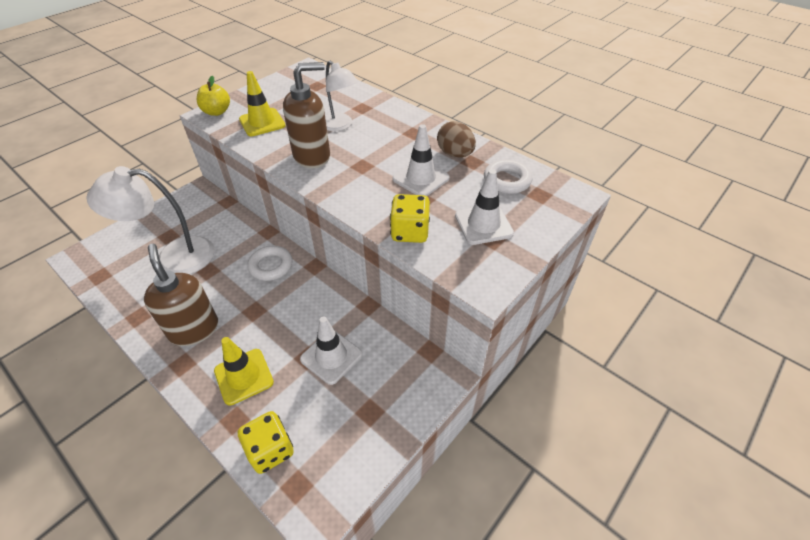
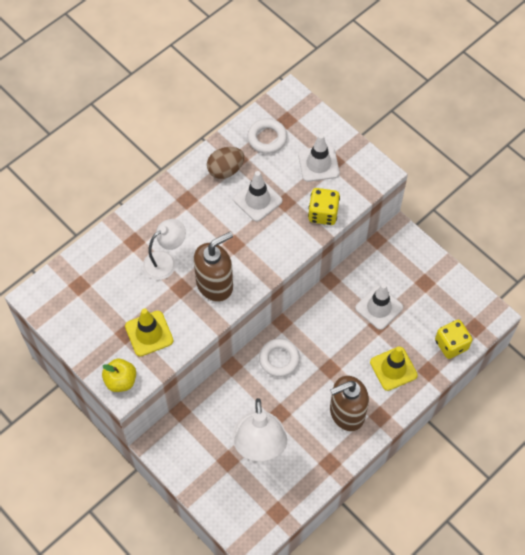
camera: 85 degrees left, 15 degrees up
(312, 156) = (215, 284): brown soap dispenser -> brown soap dispenser turned 75 degrees clockwise

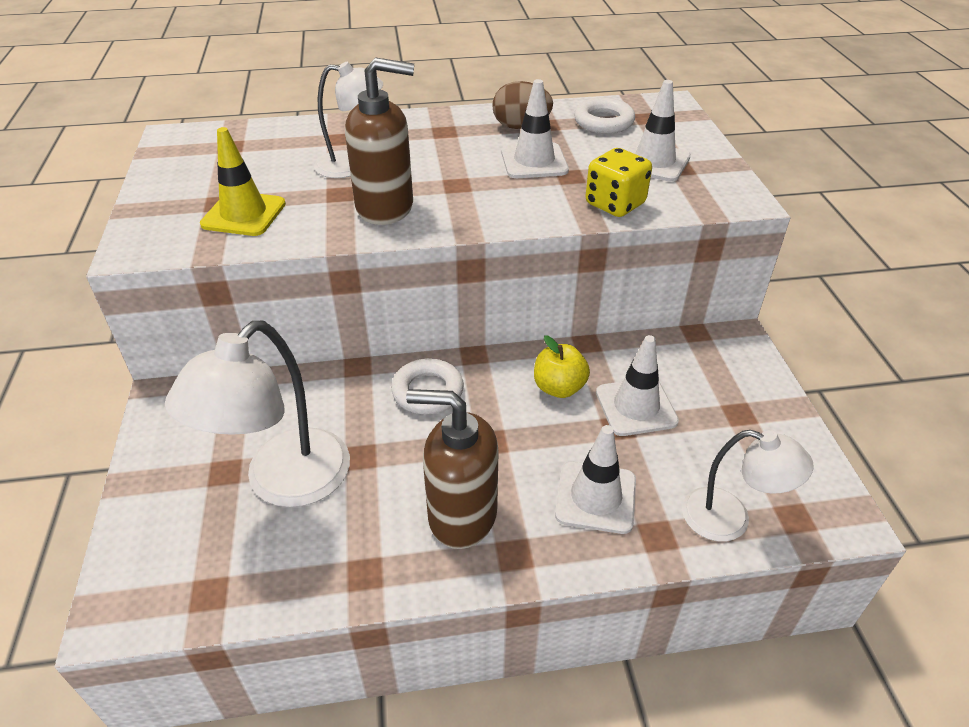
camera: 35 degrees right, 20 degrees down
(121, 381) = (146, 239): yellow apple -> yellow apple (559, 388)
(393, 368) = (595, 497): yellow traffic cone -> white traffic cone
(451, 344) = (730, 519): yellow dice -> white lamp

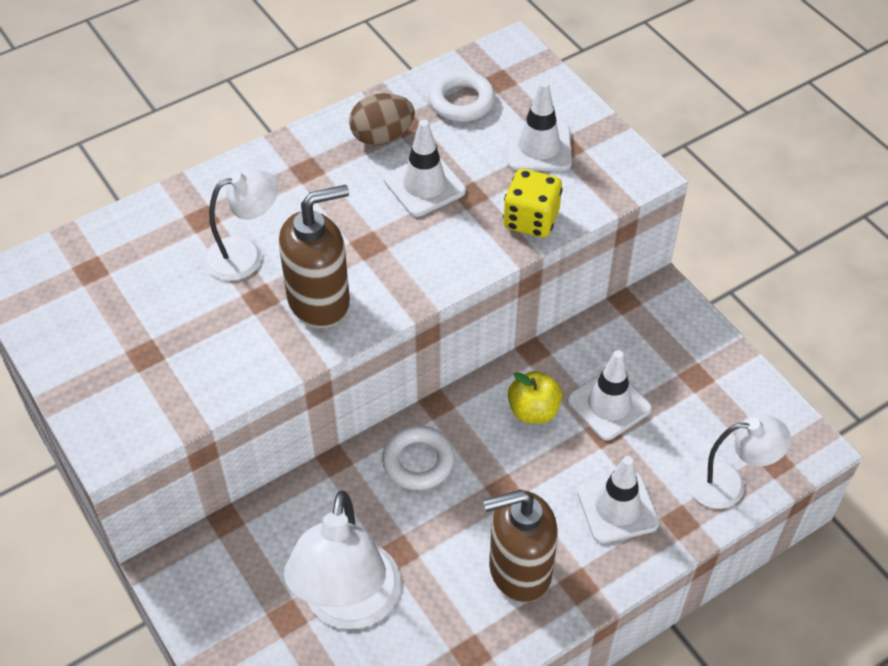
camera: 25 degrees left, 10 degrees up
(244, 214) = (184, 361): yellow traffic cone -> none

